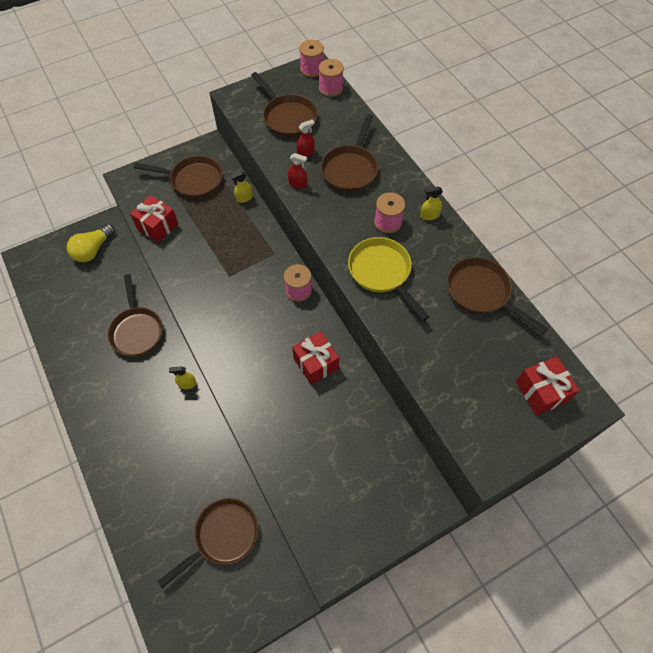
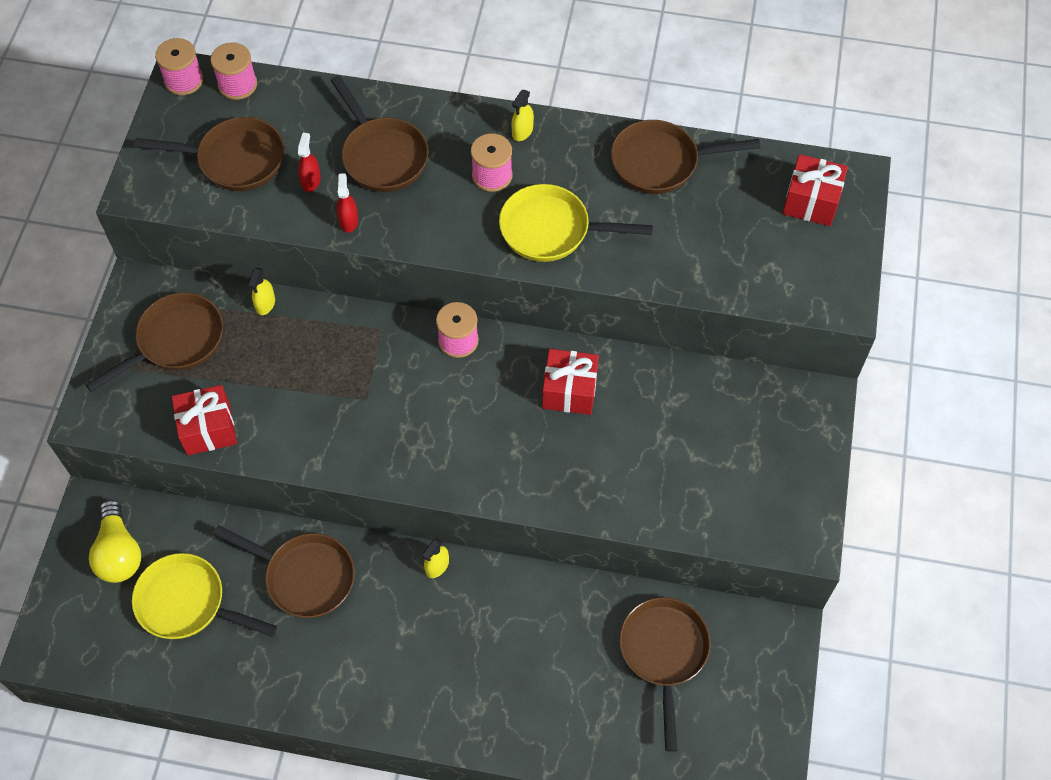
camera: 50 degrees left, 0 degrees up
(87, 294) = (187, 603): none -> yellow pan
(298, 184) = (349, 221): red spray bottle -> red spray bottle turned 60 degrees counterclockwise

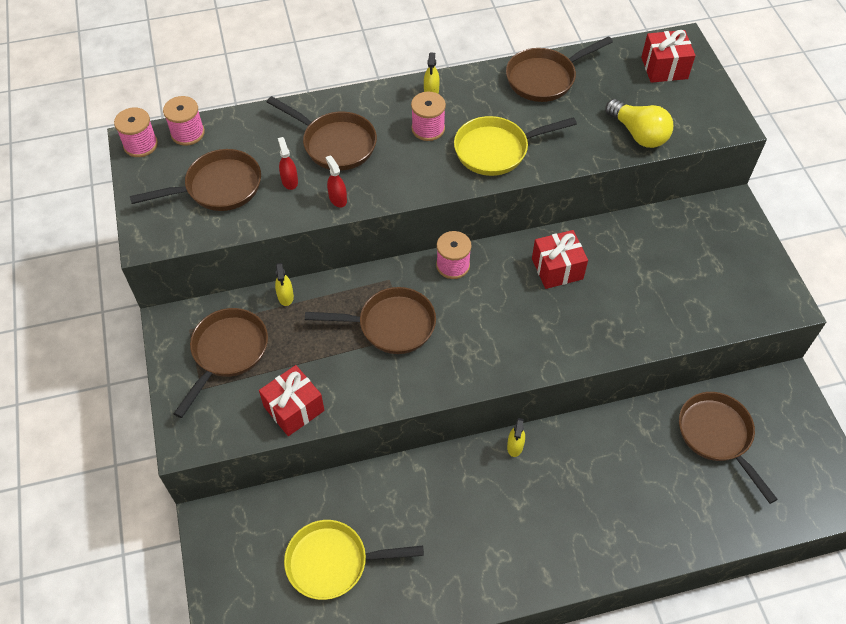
camera: 25 degrees left, 5 degrees down
(119, 552) = (252, 547): yellow light bulb -> yellow light bulb (638, 134)
(305, 576) = (417, 499): brown pan -> brown pan (391, 325)

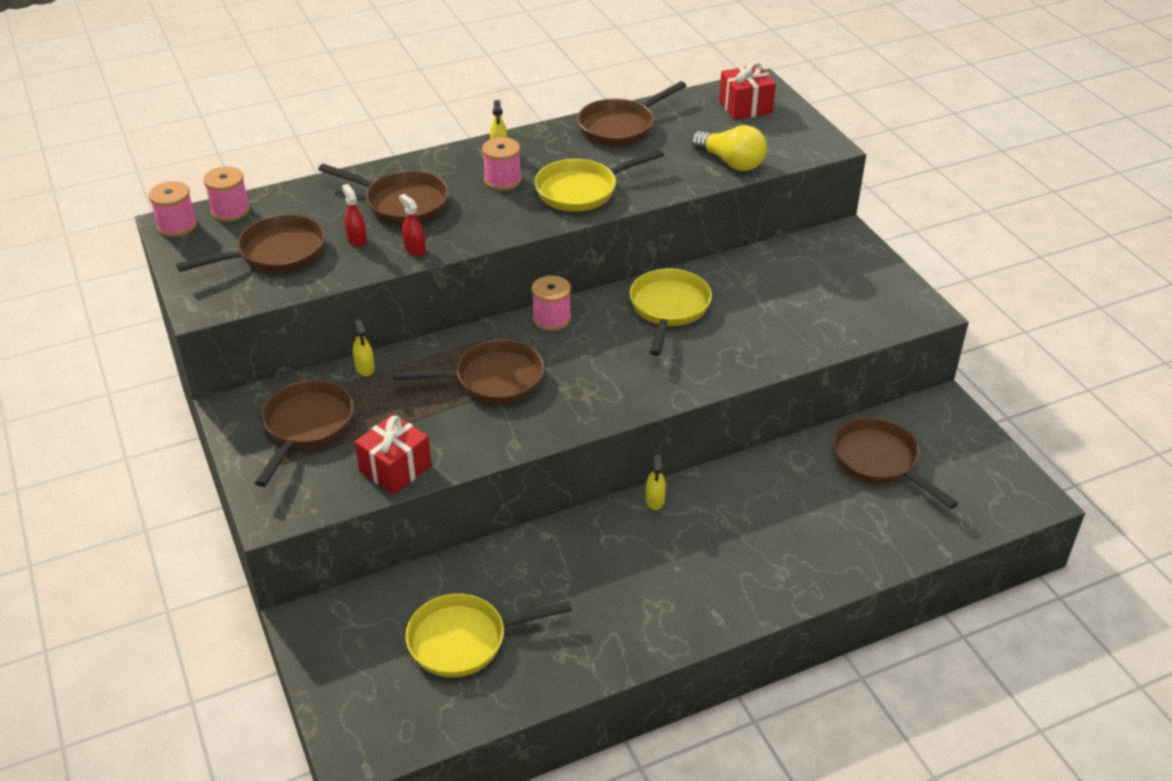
camera: 10 degrees left, 15 degrees down
(557, 269) = (668, 309): red gift -> yellow pan

